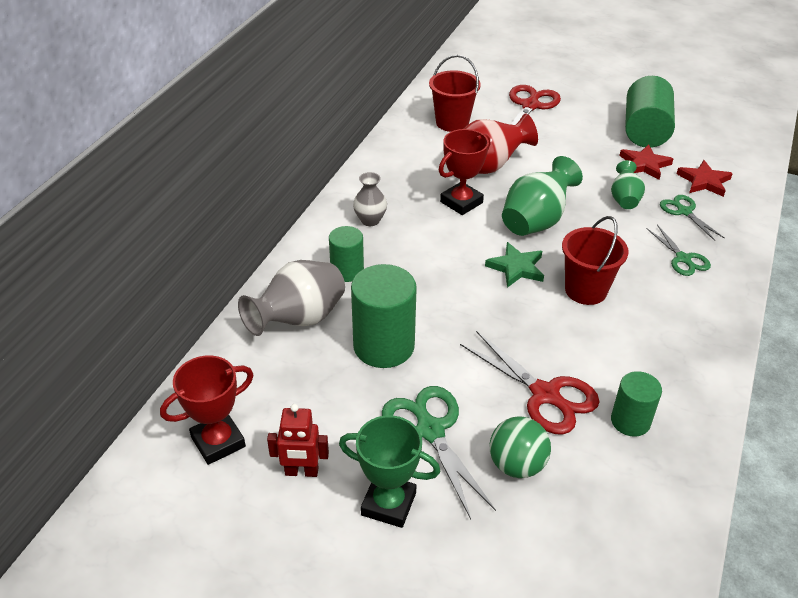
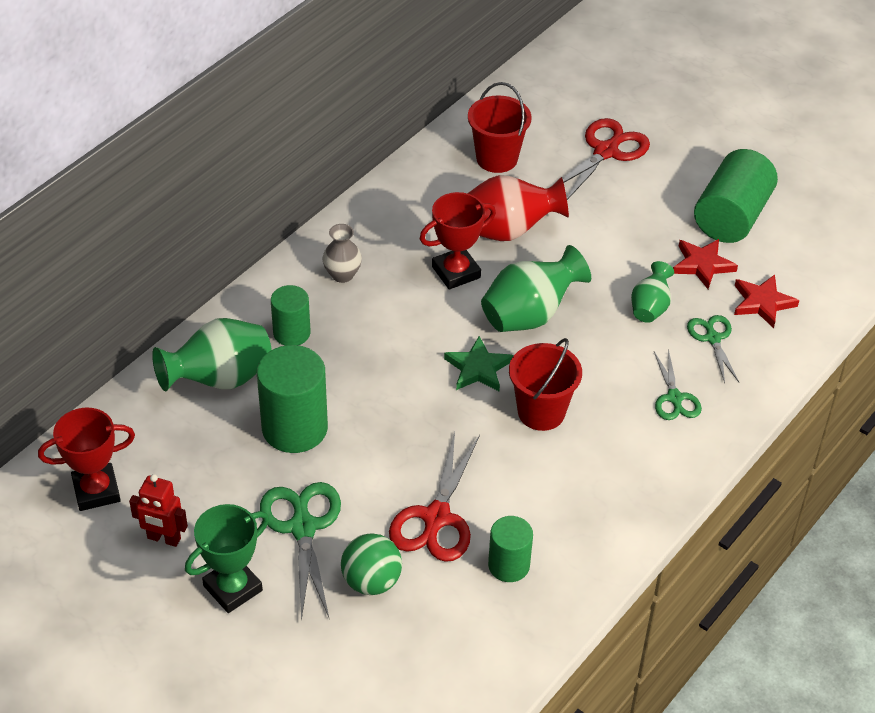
camera: 15 degrees right, 5 degrees up
(299, 320) = (219, 379): grey vase -> green vase
(388, 504) = (233, 588): green trophy -> green trophy turned 75 degrees counterclockwise
(545, 395) = (436, 518): red scissors -> red scissors turned 45 degrees clockwise

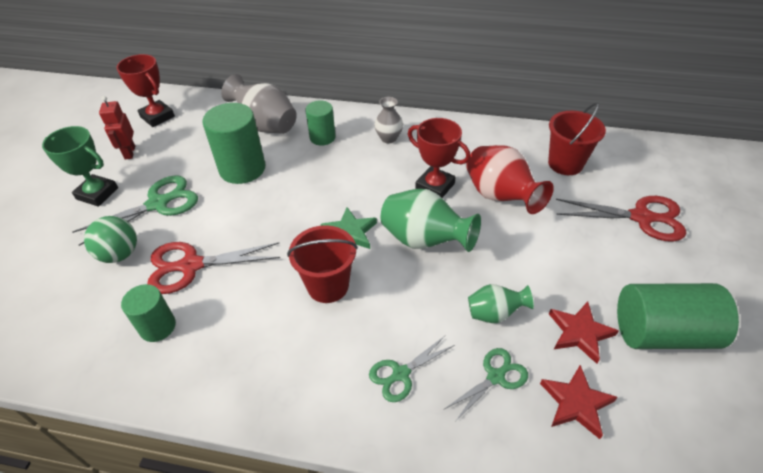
camera: 65 degrees right, 0 degrees up
(219, 379) = (266, 125): green vase -> grey vase

